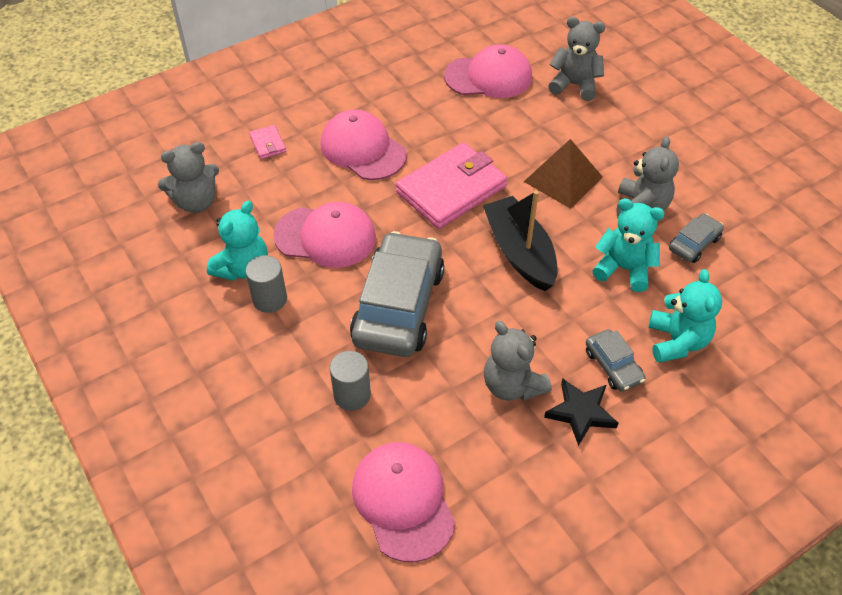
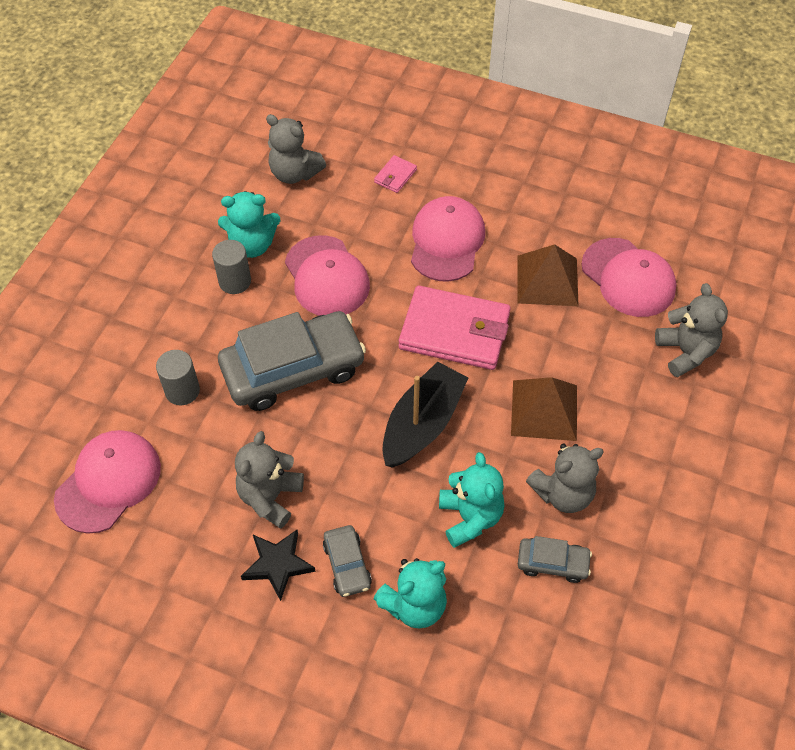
camera: 55 degrees right, 5 degrees up
(452, 116) = (547, 280): none -> brown pyramid
(613, 366) = (347, 565): grey car -> grey car turned 45 degrees counterclockwise

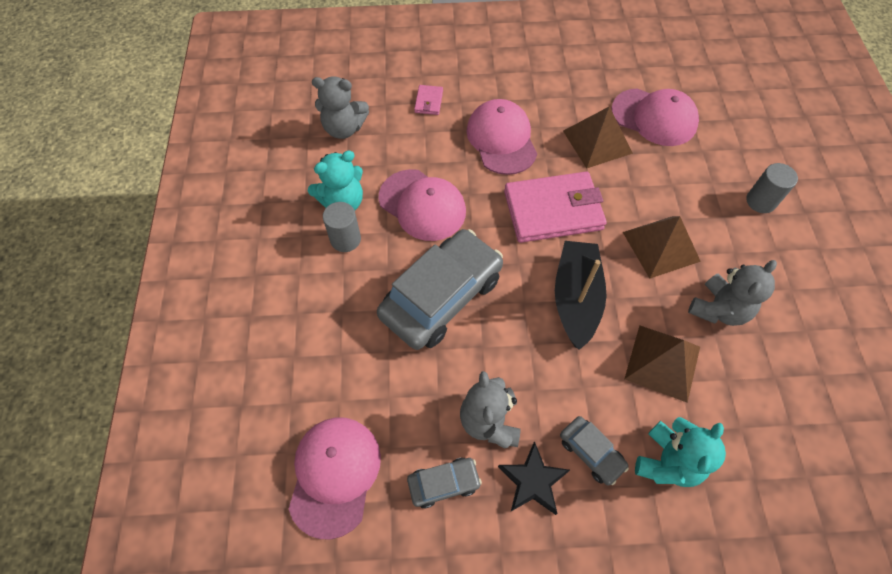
camera: 25 degrees left, 5 degrees up
(182, 391) = (355, 357): grey cylinder -> grey cylinder (760, 201)
(470, 517) = (662, 362): turquoise teddy bear -> brown pyramid
(552, 563) = (748, 371): grey car -> grey car (443, 483)
(685, 352) = (731, 158): grey teddy bear -> none

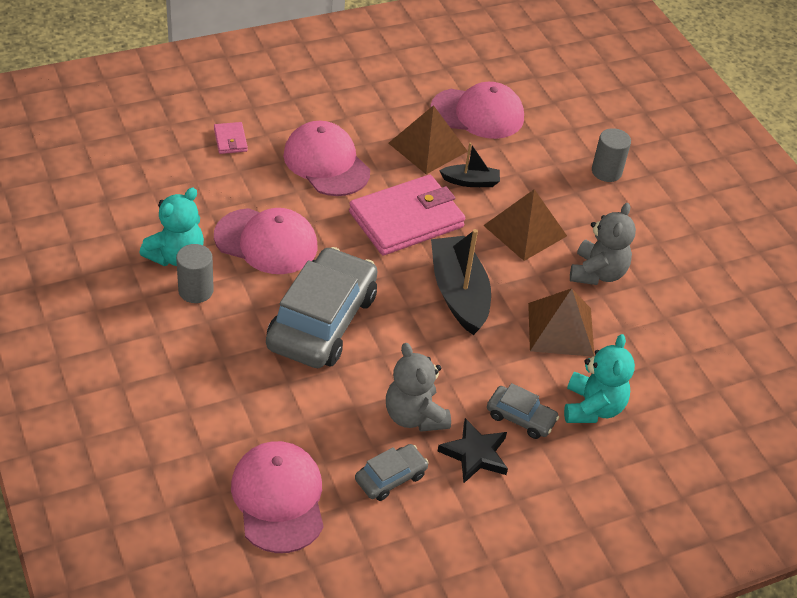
camera: 25 degrees left, 15 degrees down
(344, 128) = (144, 184): grey teddy bear -> none
(625, 184) = (470, 181): none -> black boat

